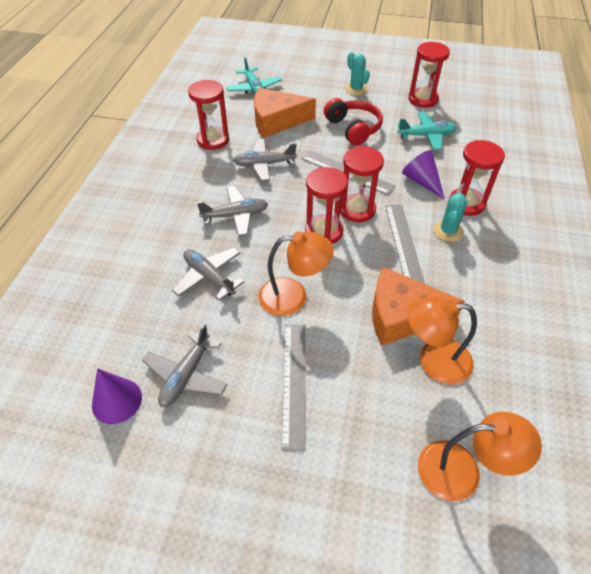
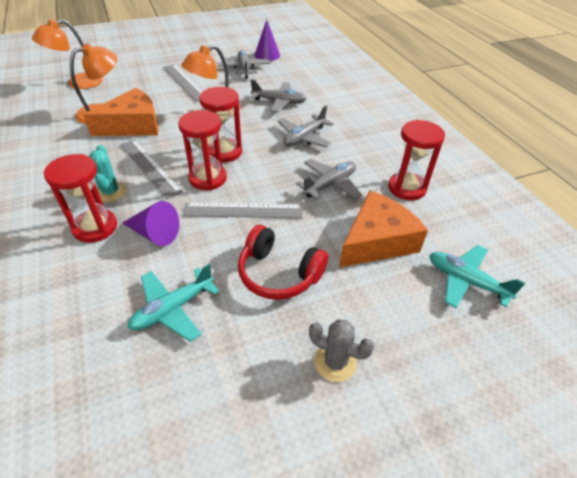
camera: 145 degrees right, 5 degrees down
(356, 89) = (335, 362): turquoise cactus -> grey cactus
(423, 99) = (210, 398): red hourglass -> none

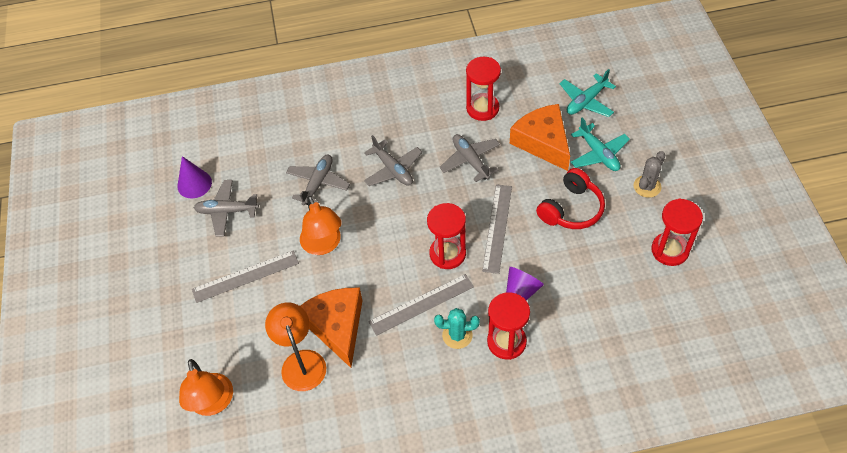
camera: 75 degrees left, 10 degrees up
(173, 309) = (600, 277): turquoise plane -> turquoise plane (598, 154)
(224, 152) = (406, 239): red hourglass -> red hourglass (669, 250)

